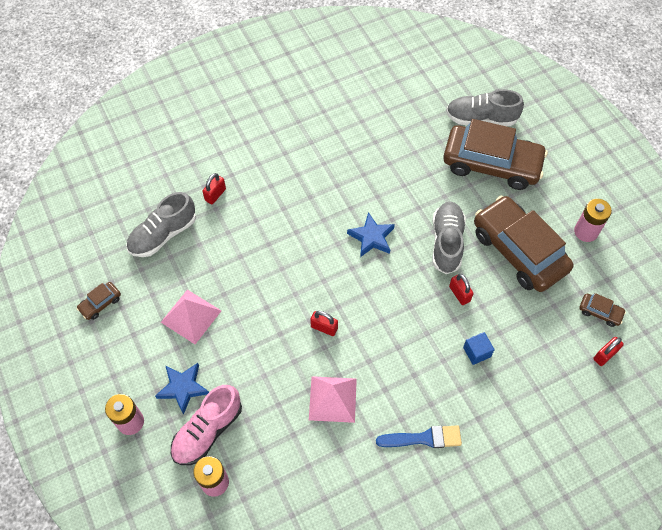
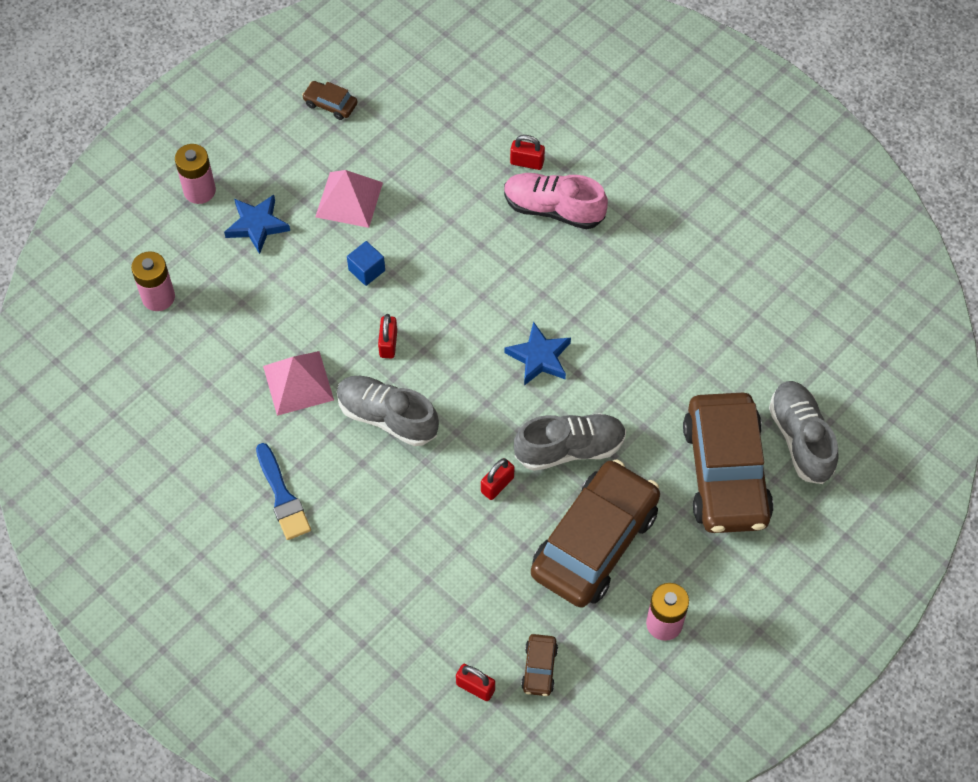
camera: 70 degrees right, 0 degrees up
(163, 234) = (446, 129): grey shoe -> grey shoe (387, 417)
(207, 431) = (214, 268): pink shoe -> pink shoe (553, 209)
(476, 352) = (420, 527): blue cube -> blue cube (366, 270)

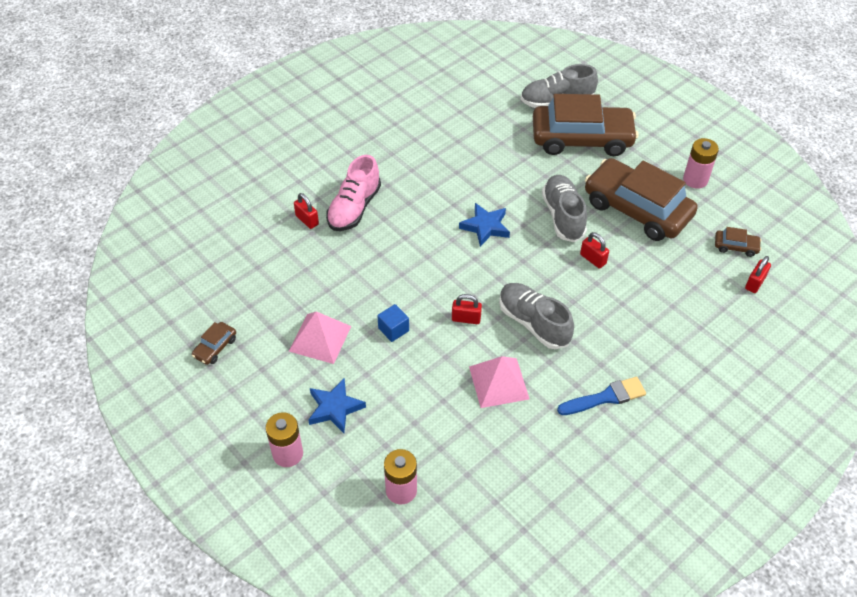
camera: 85 degrees left, 10 degrees down
(387, 417) = (533, 323): grey shoe -> grey shoe turned 105 degrees clockwise
(527, 162) = (307, 220): red padlock -> red padlock turned 60 degrees counterclockwise

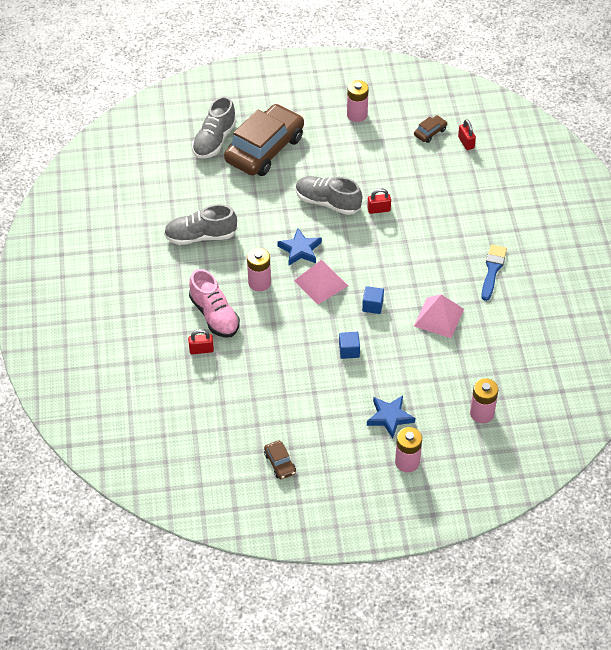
camera: 55 degrees left, 0 degrees up
(320, 338) = (322, 396): pink pyramid -> pink pyramid (321, 283)
(419, 219) = (259, 283): none -> pink battery
(466, 318) = (372, 306): red padlock -> blue cube
(533, 323) = (406, 272): grey shoe -> grey shoe (200, 236)
(637, 209) = (356, 160): brown car -> none

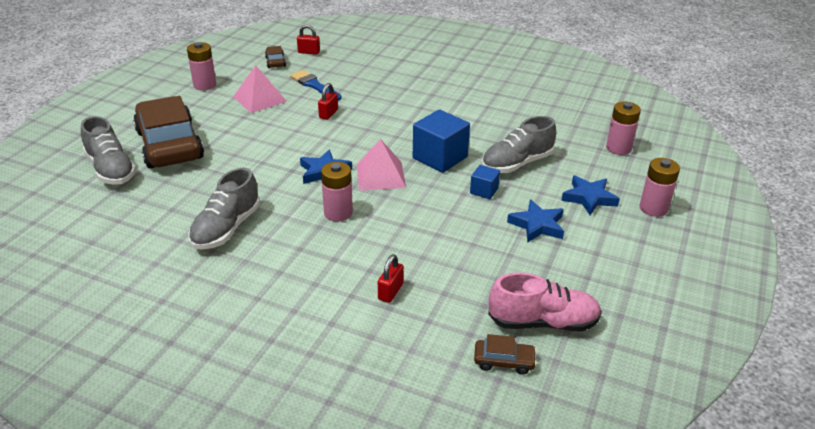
camera: 60 degrees left, 15 degrees down
(214, 315) = (350, 262): pink shoe -> pink shoe (543, 322)
(280, 463) = (606, 294): brown car -> brown car (504, 361)
(327, 202) = (285, 136): grey shoe -> grey shoe (517, 163)
(330, 398) = (537, 225): none -> blue star
(372, 306) = (440, 157): blue cube -> blue cube, size x1.92
(438, 317) = (488, 130): pink pyramid -> pink pyramid (259, 99)
(492, 270) = (459, 88): blue brush -> blue brush (314, 85)

